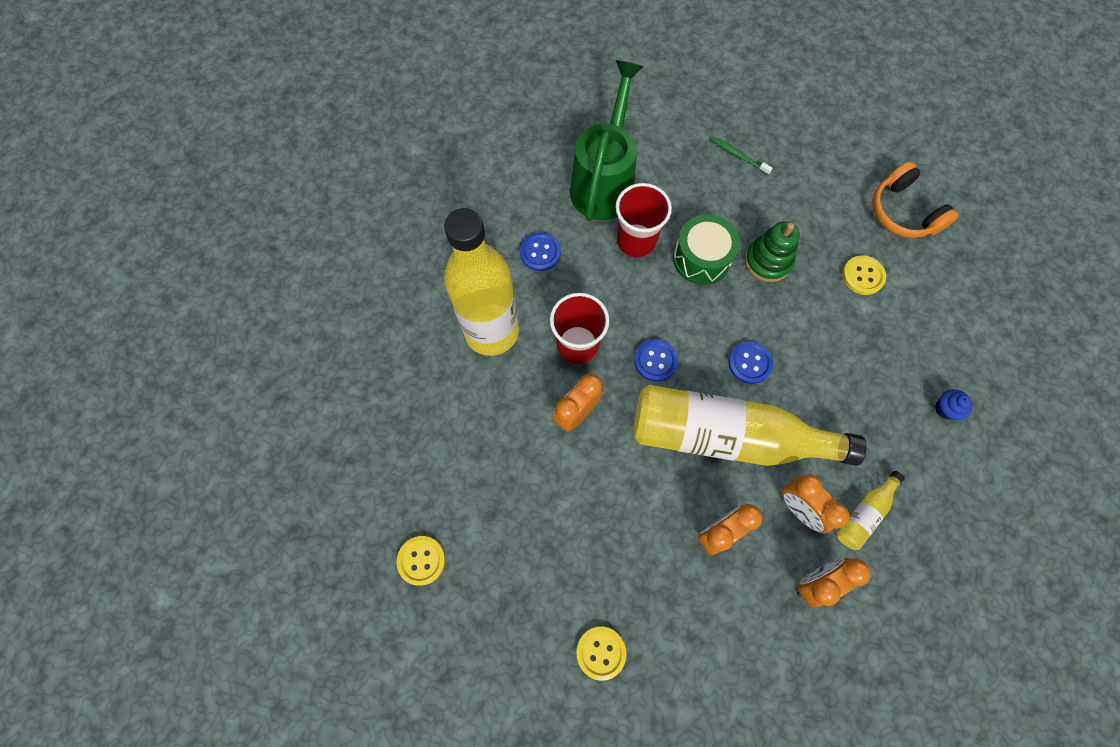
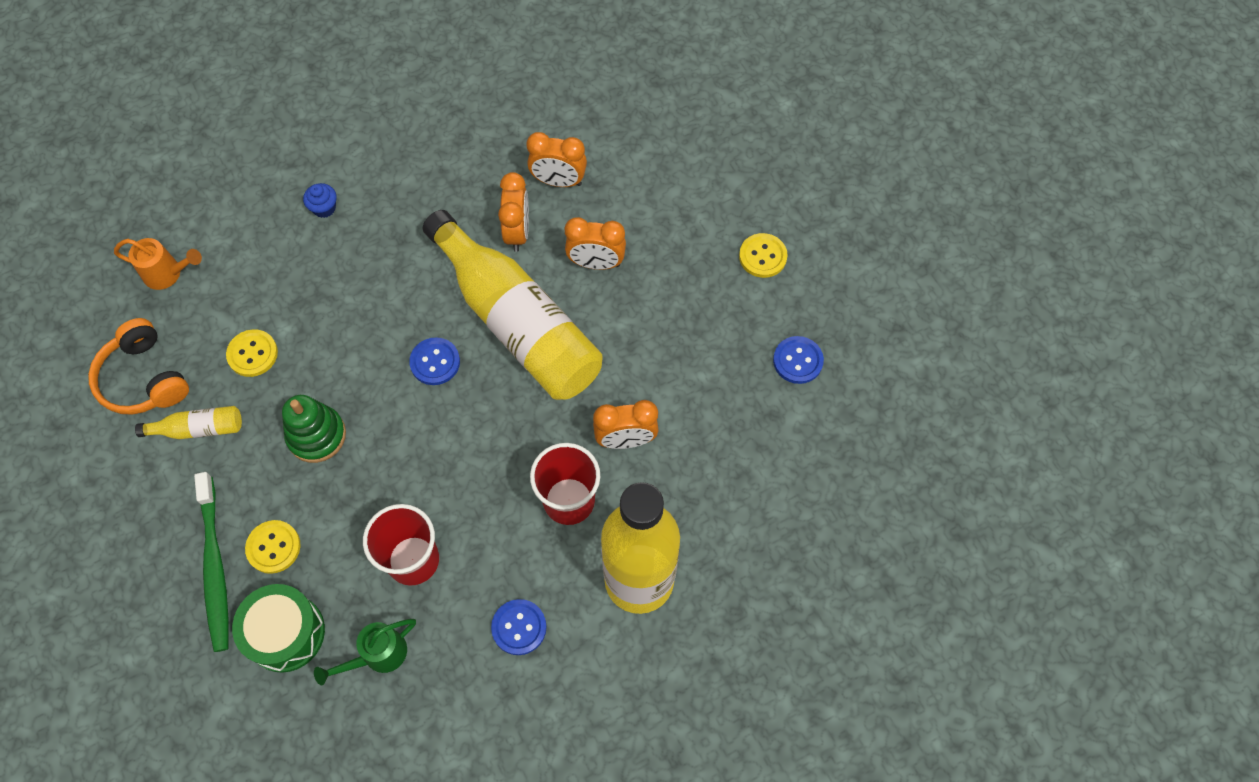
camera: 140 degrees left, 5 degrees down
(421, 560) = (859, 424): yellow button -> yellow button (273, 547)
(604, 182) = (378, 655): green watering can -> green watering can, size x0.49
(655, 361) = (513, 429): blue button -> blue button (797, 361)
(701, 258) = (372, 489): green drum -> green drum (286, 633)
(738, 155) = (215, 568): green toothbrush -> green toothbrush, size x1.92
(864, 513) = (473, 193): yellow bottle -> yellow bottle (199, 429)
(903, 212) = (144, 378): orange headphones -> orange headphones turned 135 degrees clockwise
(976, 280) = (168, 274): none -> orange watering can

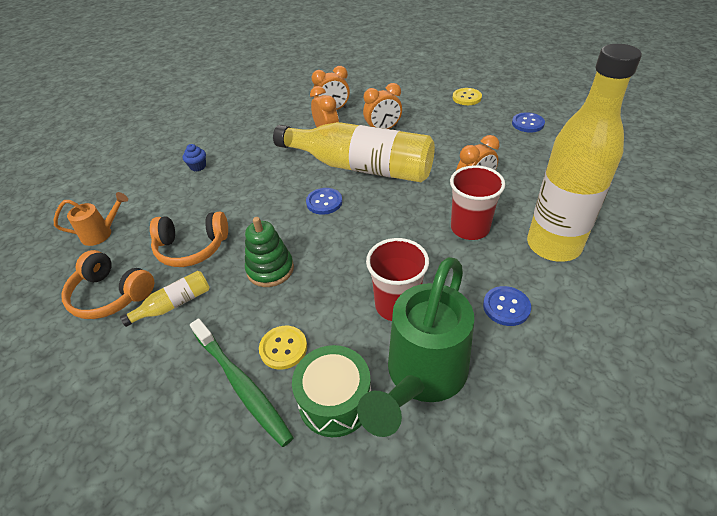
camera: 25 degrees left, 20 degrees down
(252, 354) = (192, 248): yellow button -> orange headphones
(378, 655) = (422, 377): green watering can -> green watering can, size x2.05

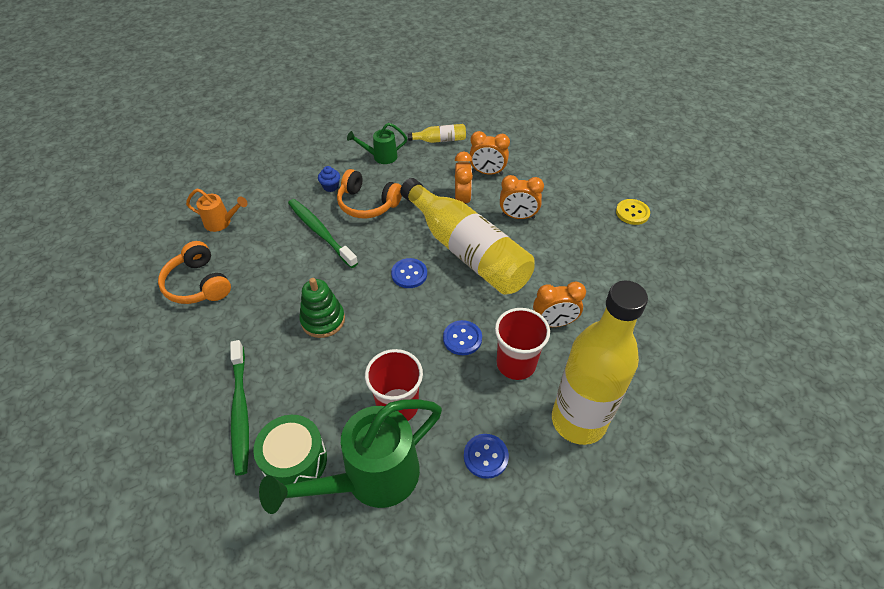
camera: 25 degrees right, 5 degrees up
(174, 304) = (235, 316): yellow bottle -> yellow bottle (440, 140)
(192, 248) = (278, 269): orange headphones -> orange headphones (367, 204)
(214, 203) = (320, 232): none -> green toothbrush
(230, 130) = (381, 157): none -> green watering can
(283, 348) = (287, 396): yellow button -> none
(527, 123) = (670, 273): blue button -> blue button (462, 338)

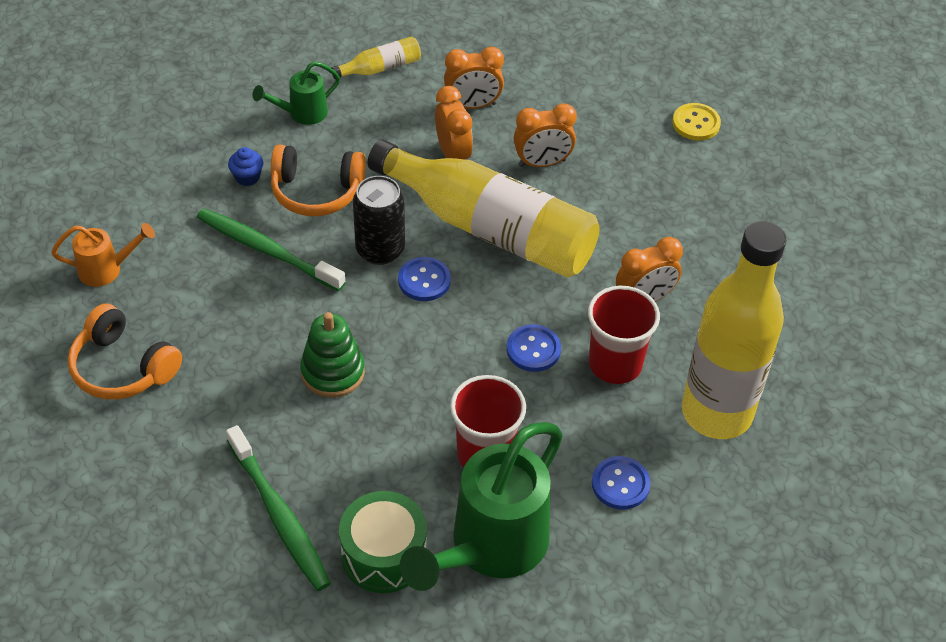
camera: 20 degrees left, 0 degrees up
(390, 248) = (380, 250): none -> black can

